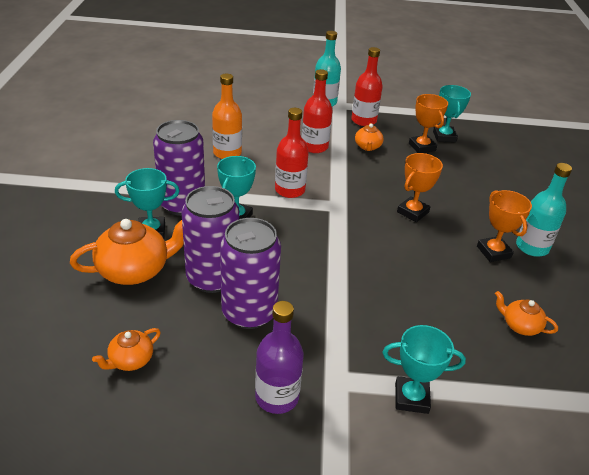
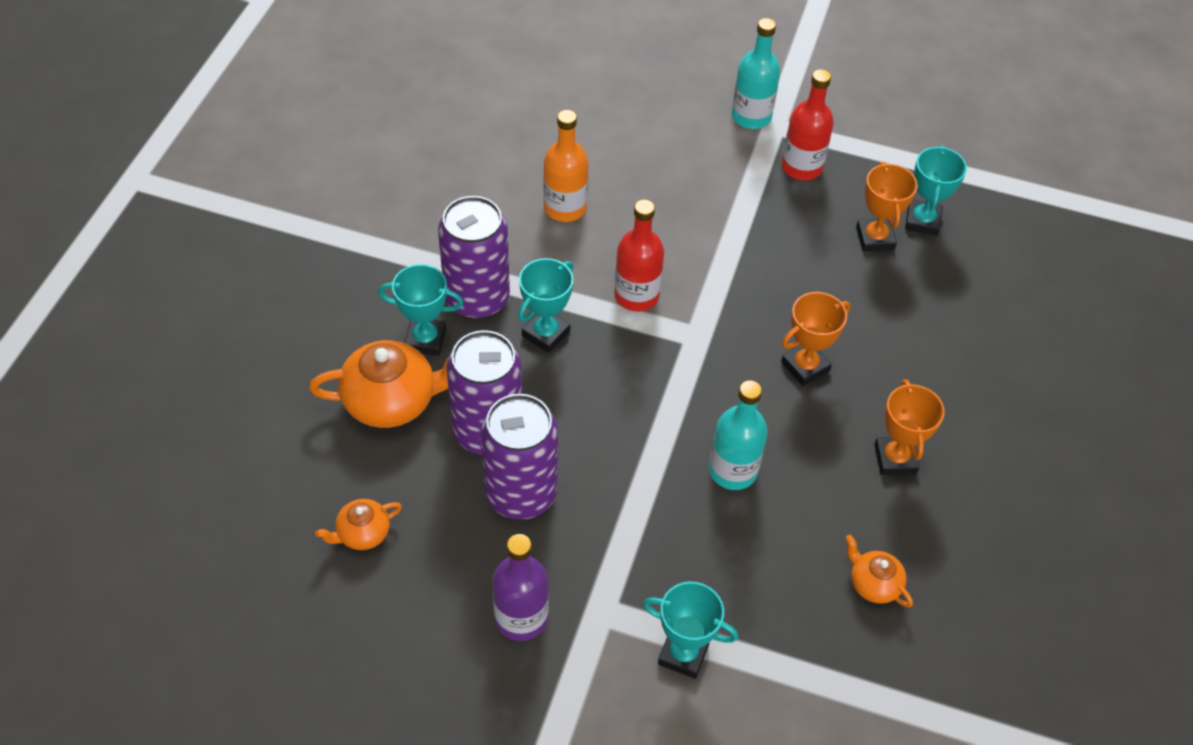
camera: 15 degrees right, 15 degrees up
(314, 147) = (702, 213): red bottle -> none
(367, 147) = (786, 225): orange teapot -> none
(532, 247) = (958, 460): turquoise bottle -> turquoise bottle (733, 470)

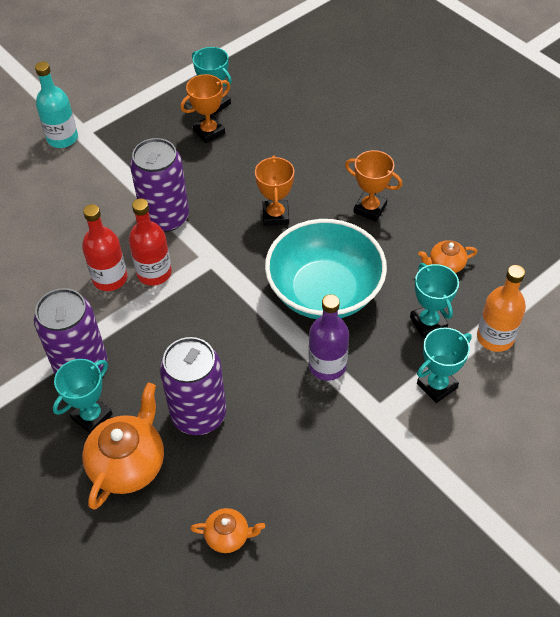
camera: 55 degrees left, 0 degrees up
(362, 533) = (228, 536): orange teapot -> orange teapot turned 90 degrees counterclockwise
(521, 493) = (262, 418): purple can -> purple can (165, 217)
(521, 618) = (357, 465): purple bottle -> purple bottle (327, 365)
(546, 334) = (144, 339): turquoise trophy -> turquoise trophy (428, 323)
(565, 208) = (47, 275): orange bottle -> orange bottle (495, 337)
(733, 470) = (324, 291): turquoise bottle -> turquoise bowl
(801, 167) = (125, 136): red bottle -> red bottle (110, 278)
(875, 238) = (209, 132): orange trophy -> orange trophy turned 60 degrees counterclockwise

